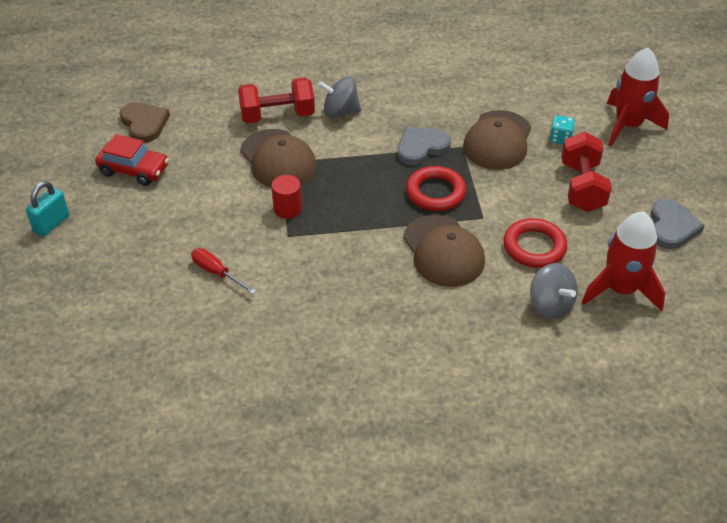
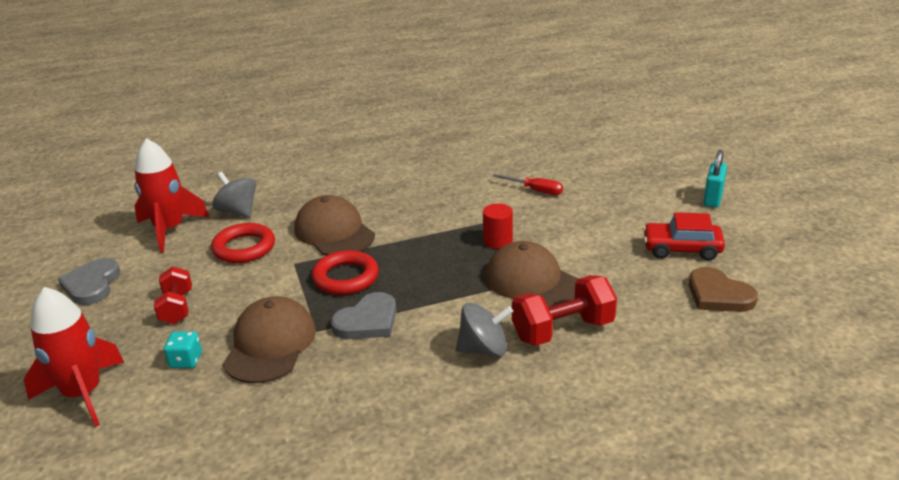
camera: 170 degrees right, 15 degrees down
(582, 187) = (177, 308): red dumbbell -> red dumbbell, size x0.66

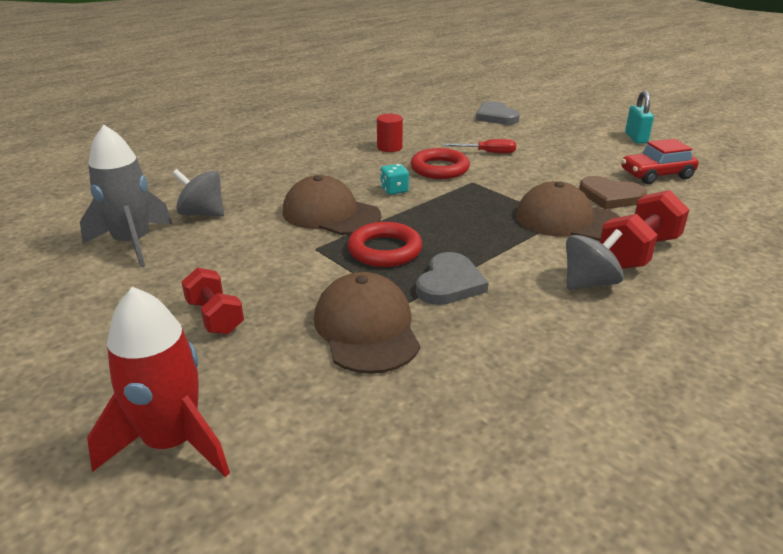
camera: 25 degrees left, 0 degrees up
(92, 284) = (75, 316): grey heart -> grey heart (496, 117)
(170, 230) = (133, 243): red rocket -> grey rocket
(186, 360) = (280, 369): turquoise dice -> turquoise dice (394, 190)
(244, 248) = (242, 244): red ring -> red ring (439, 169)
(498, 241) = (499, 194): red cylinder -> red cylinder (389, 147)
(718, 295) = (724, 201): brown heart -> brown heart (610, 196)

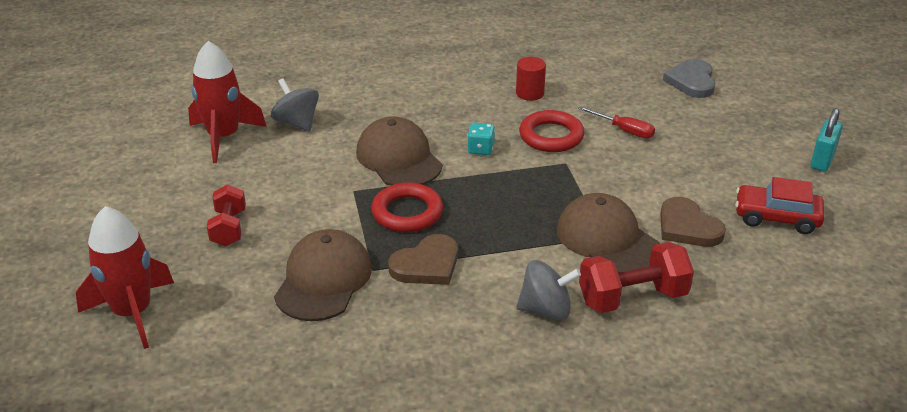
camera: 30 degrees right, 5 degrees up
(133, 243) = (224, 137): grey rocket -> red rocket
(449, 283) = (426, 265): grey heart -> brown heart

